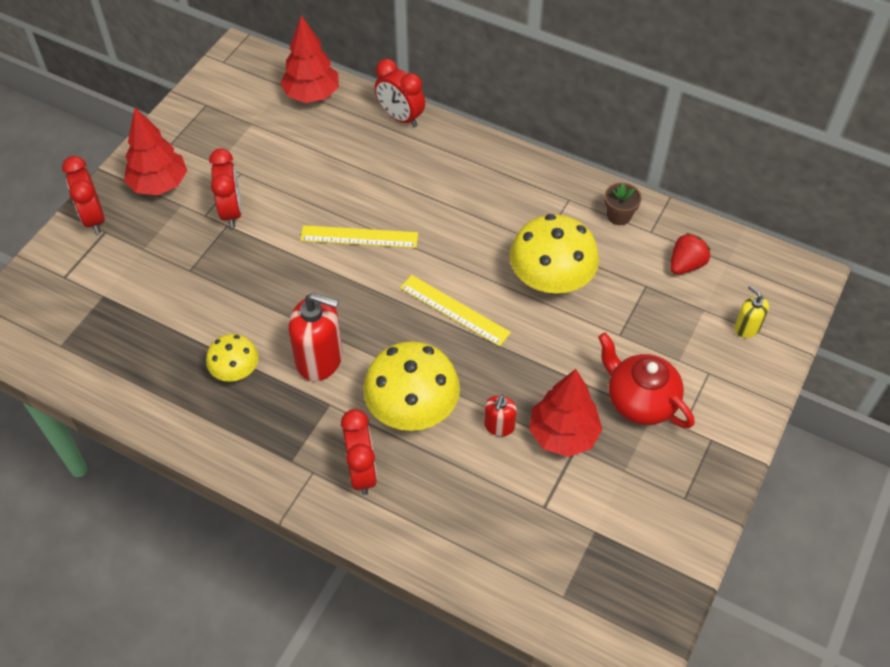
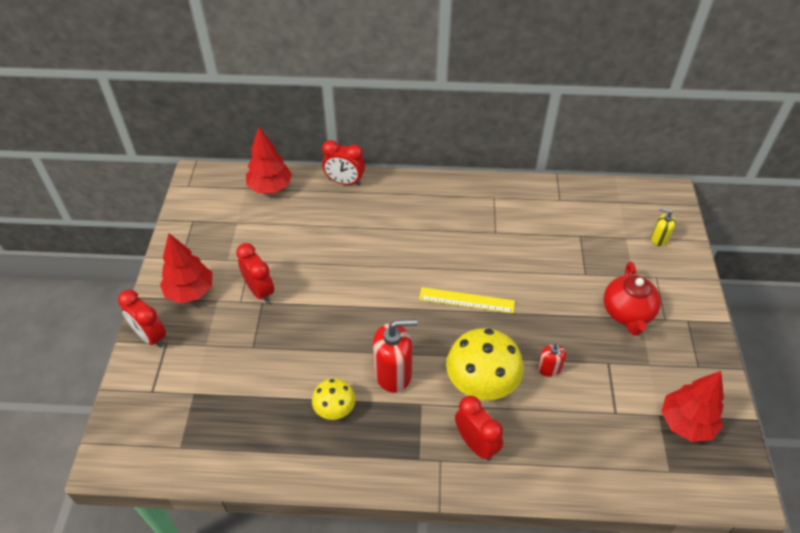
camera: 25 degrees left, 5 degrees down
(359, 237) = (367, 274): yellow ruler -> none
(551, 279) = (517, 254): yellow mushroom -> none
(563, 434) = (594, 357): red tree -> red tree (686, 423)
(619, 216) = (533, 196): brown flower pot -> none
(639, 401) = (627, 313): red teapot -> red teapot turned 105 degrees counterclockwise
(686, 265) = (595, 213): red strawberry -> none

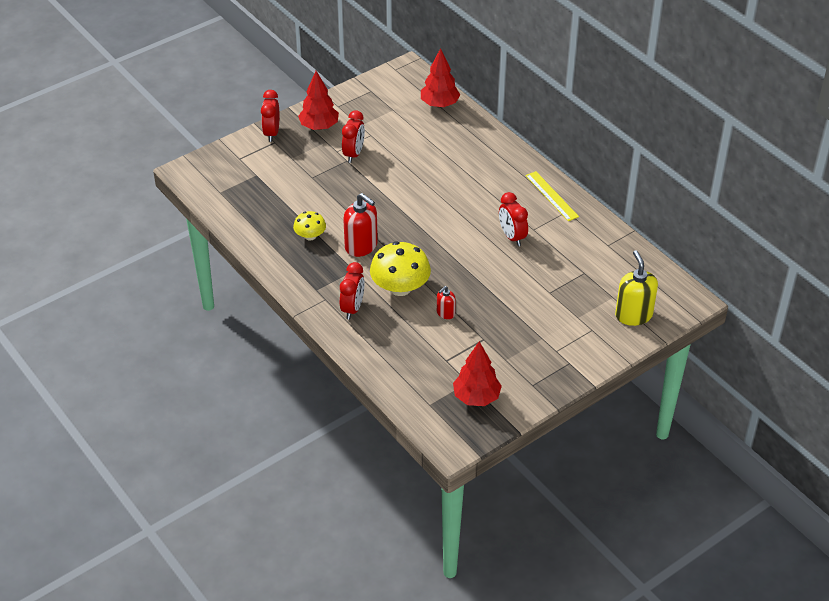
camera: 50 degrees right, 5 degrees down
(344, 182) = (488, 133): red clock -> red clock (512, 237)
(466, 300) = (456, 247): yellow ruler -> yellow ruler (551, 196)
(627, 313) = (538, 329): red teapot -> none
(659, 239) = (633, 315): yellow soap dispenser -> yellow soap dispenser, size x1.89

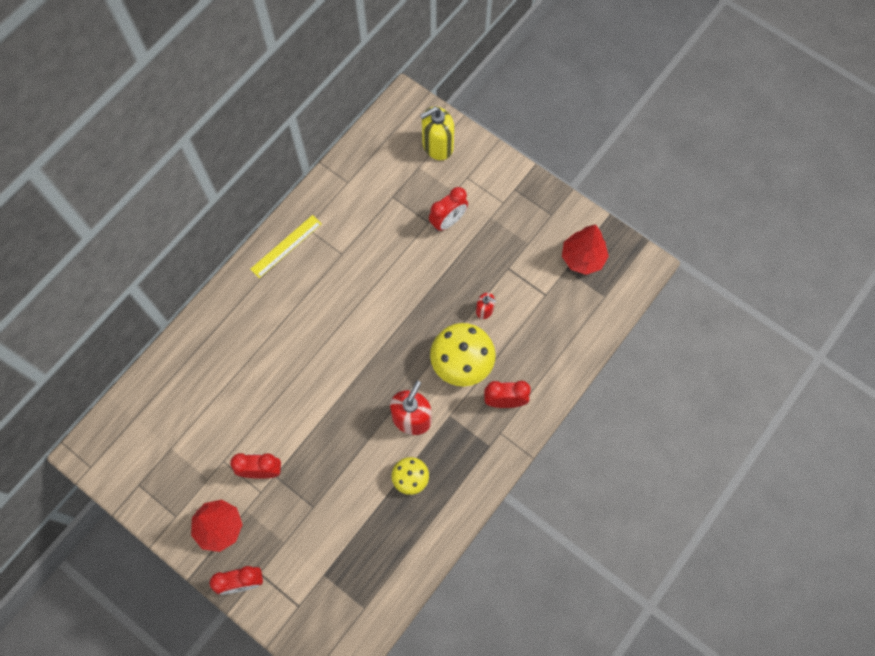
camera: 105 degrees left, 25 degrees up
(439, 104) = (151, 397): red tree -> none
(512, 237) = (358, 272): red clock -> red clock (448, 221)

